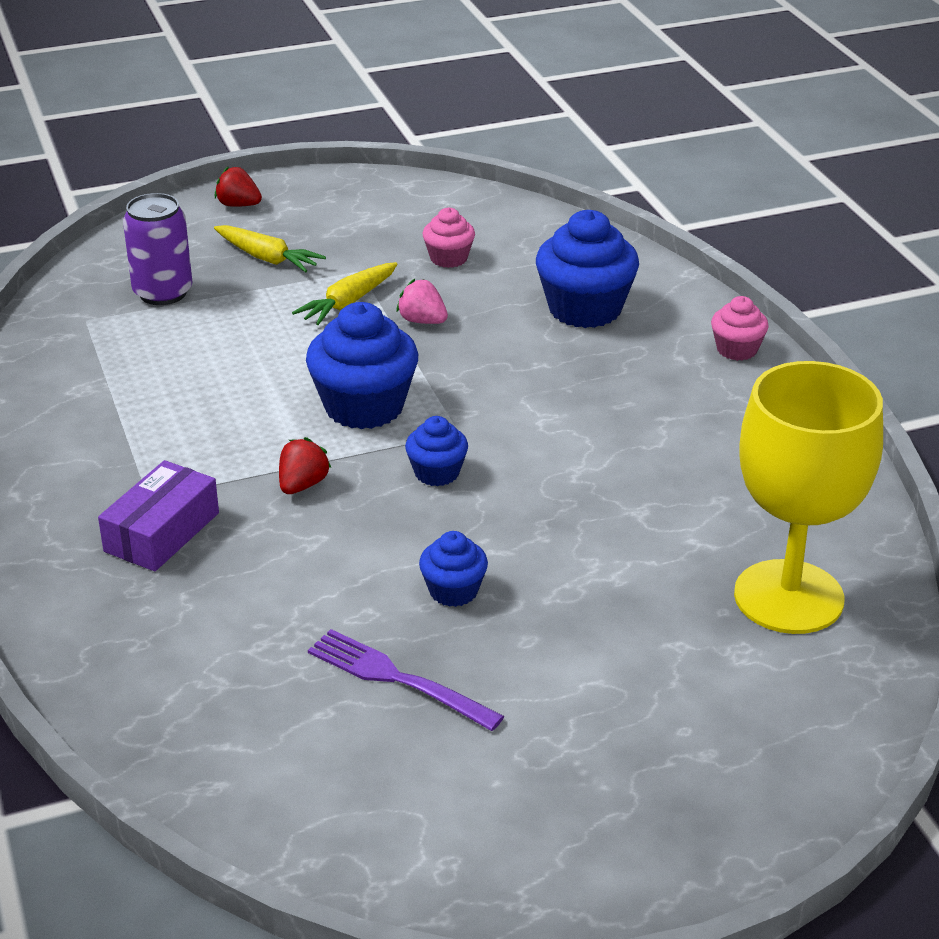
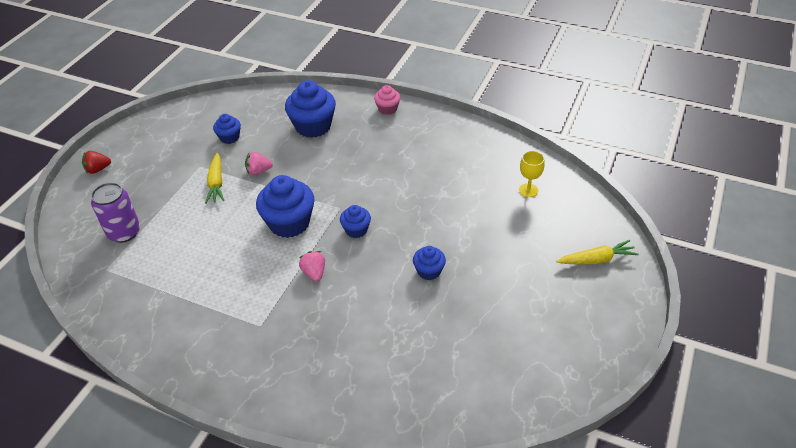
camera: 45 degrees left, 10 degrees up
(162, 532) = (288, 336): purple box -> none
(267, 258) = (150, 186): yellow carrot -> yellow carrot (597, 259)
(302, 485) = (314, 273): red strawberry -> pink strawberry
(397, 679) = (460, 320): purple fork -> none
(449, 258) = (229, 137): pink cupcake -> blue cupcake
(788, 597) = (528, 190): yellow goblet -> yellow goblet, size x0.41

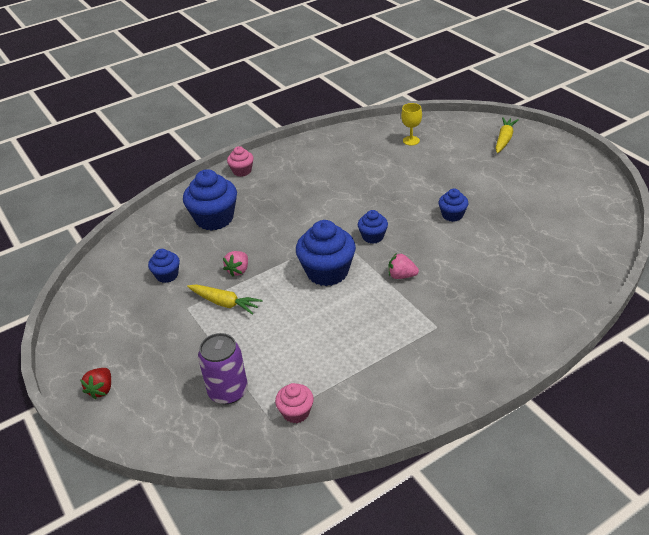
camera: 55 degrees left, 5 degrees down
(119, 280) = (296, 412): none -> pink cupcake

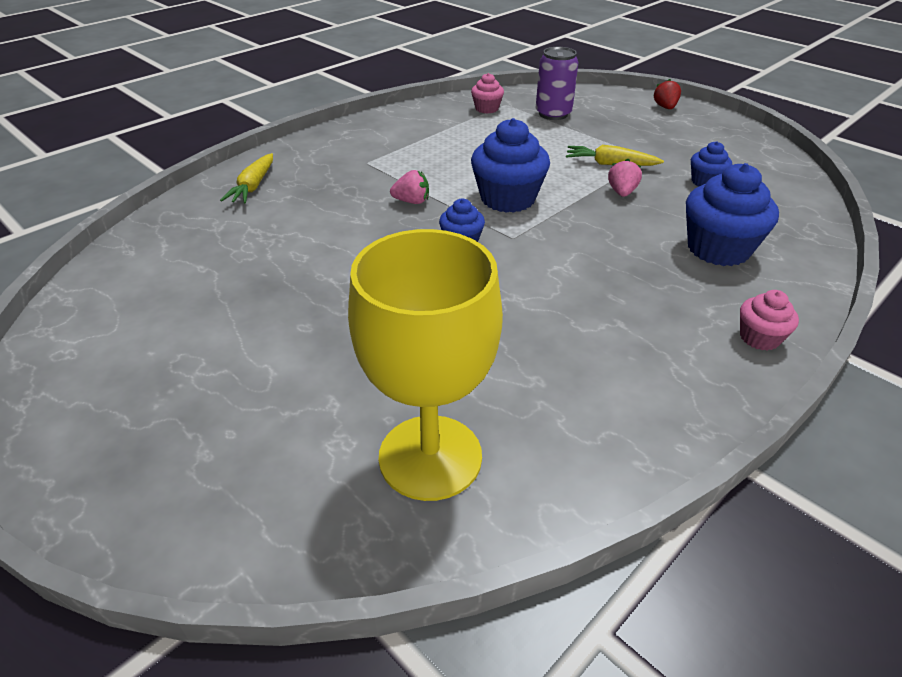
camera: 165 degrees right, 0 degrees up
(411, 140) = (430, 457): yellow goblet -> yellow goblet, size x2.44
(452, 215) = (341, 282): blue cupcake -> none
(504, 139) = (193, 481): yellow carrot -> yellow carrot (253, 186)

